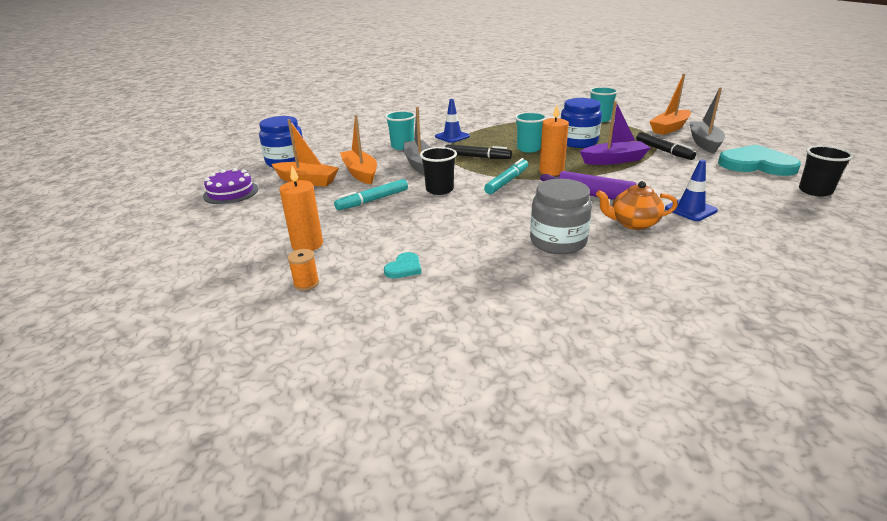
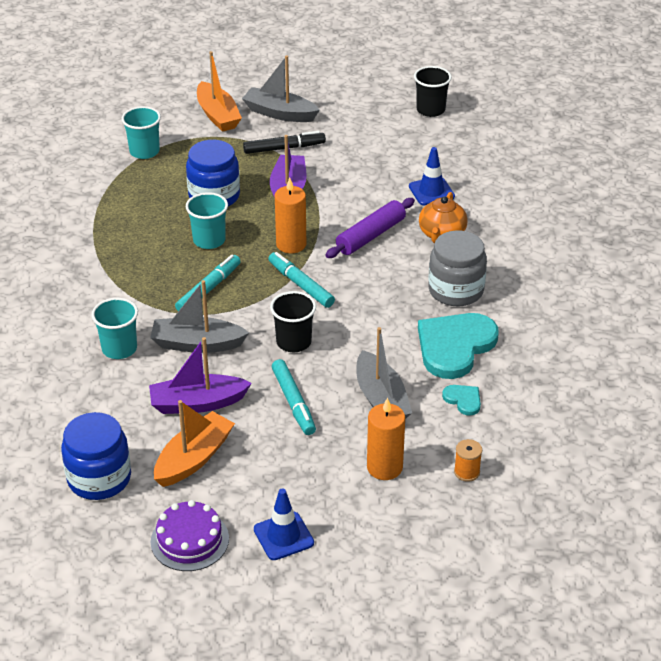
camera: 75 degrees left, 10 degrees up
(360, 173) = (197, 403): orange boat -> purple boat
(389, 231) = (381, 399): none -> grey boat
(452, 136) = (113, 294): blue traffic cone -> blue traffic cone (283, 536)
(477, 157) = (208, 289): black marker -> turquoise marker
(756, 164) = (356, 110): turquoise heart -> turquoise heart (455, 346)

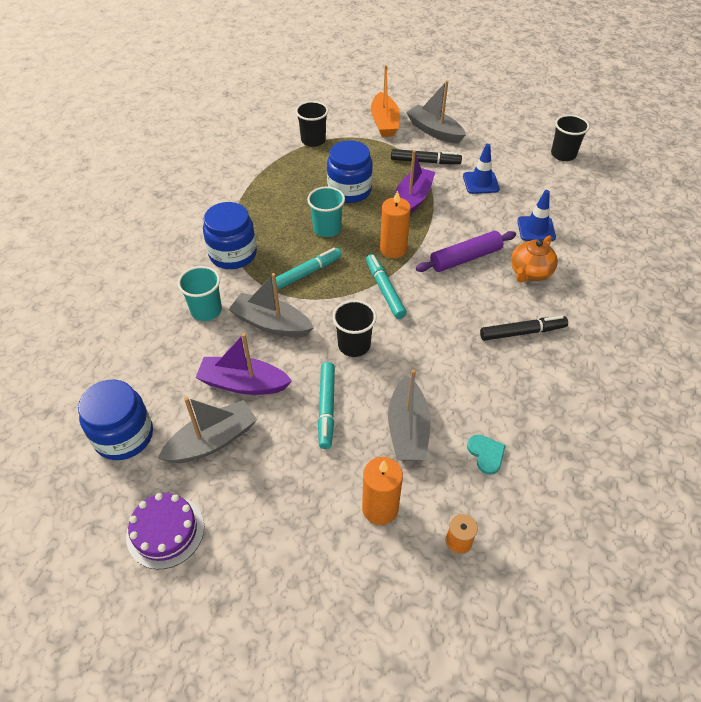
camera: 20 degrees right, 10 degrees up
(117, 289) = (233, 254): none -> blue jar
(144, 151) = (313, 140): turquoise cup -> black cup
(194, 458) = (212, 441): orange boat -> grey boat
(283, 536) = (251, 557): blue traffic cone -> blue traffic cone (480, 182)
(455, 346) = (499, 391): turquoise heart -> none
(456, 290) = (522, 332): grey jar -> black marker

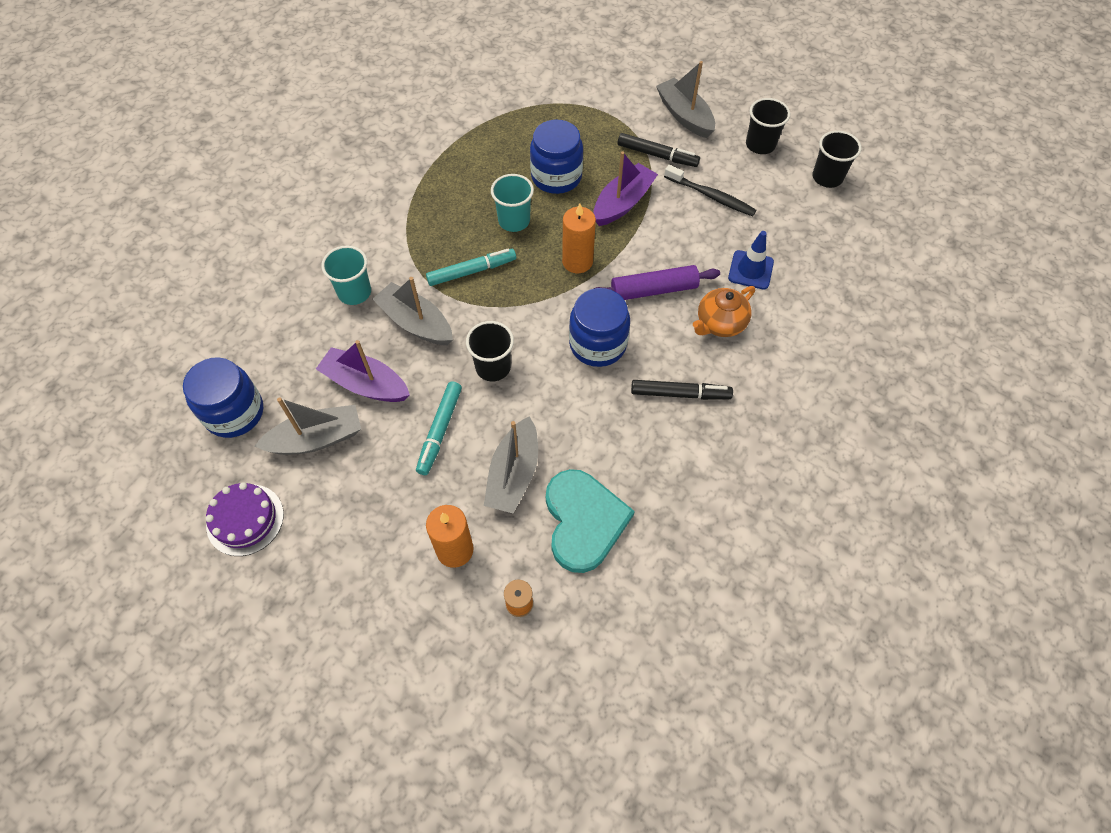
camera: 15 degrees right, 10 degrees up
(233, 254) = (403, 231): blue jar -> blue jar (597, 344)
(313, 140) = (539, 102): black cup -> black cup (760, 145)
(384, 122) = (629, 93): orange boat -> none
(385, 290) = (549, 310): turquoise marker -> none
(480, 182) = (711, 196): blue traffic cone -> black toothbrush
(486, 454) = (583, 521): turquoise heart -> turquoise heart, size x2.24

